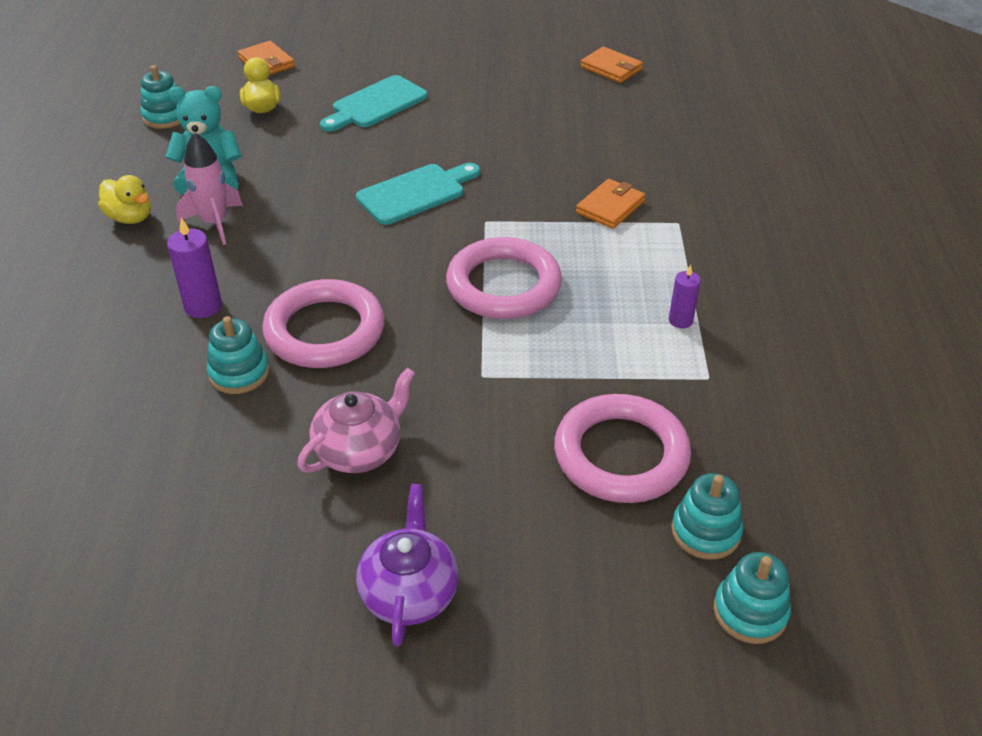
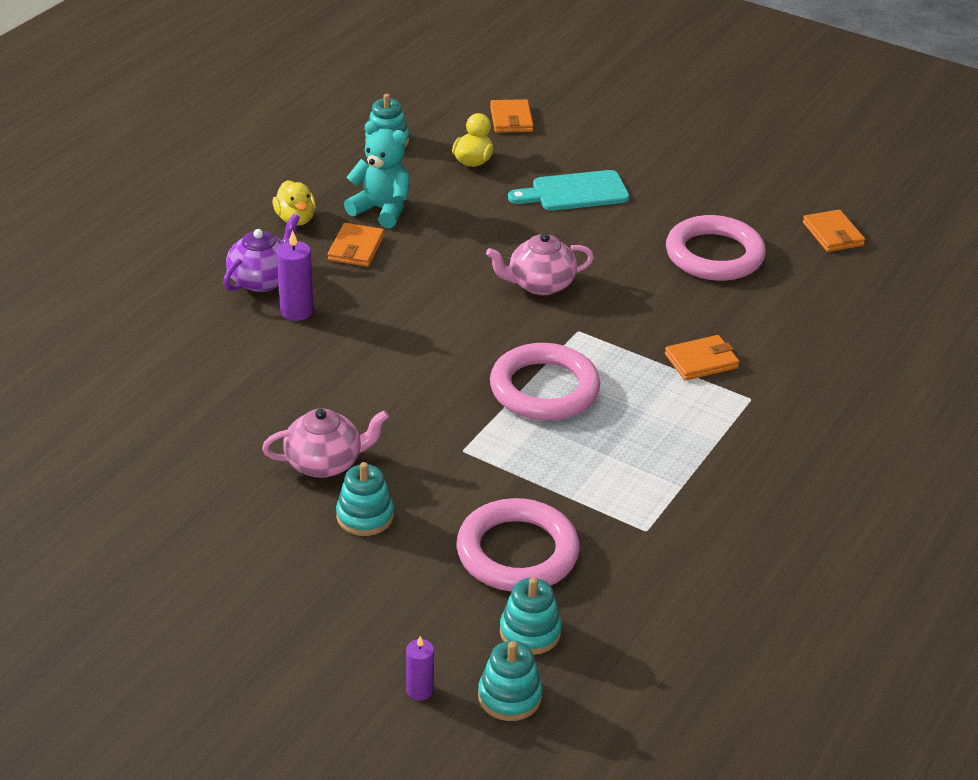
camera: 30 degrees right, 5 degrees down
(215, 223) = (356, 248): pink rocket -> orange wallet
(239, 373) = (284, 371): turquoise stacking toy -> turquoise stacking toy (365, 516)
(325, 331) = (371, 366): pink ring -> pink ring (714, 255)
(409, 592) = (280, 569): purple teapot -> purple teapot (262, 280)
(416, 193) = (540, 284): turquoise cutting board -> pink teapot
(680, 320) = (668, 477): purple candle -> purple candle (419, 690)

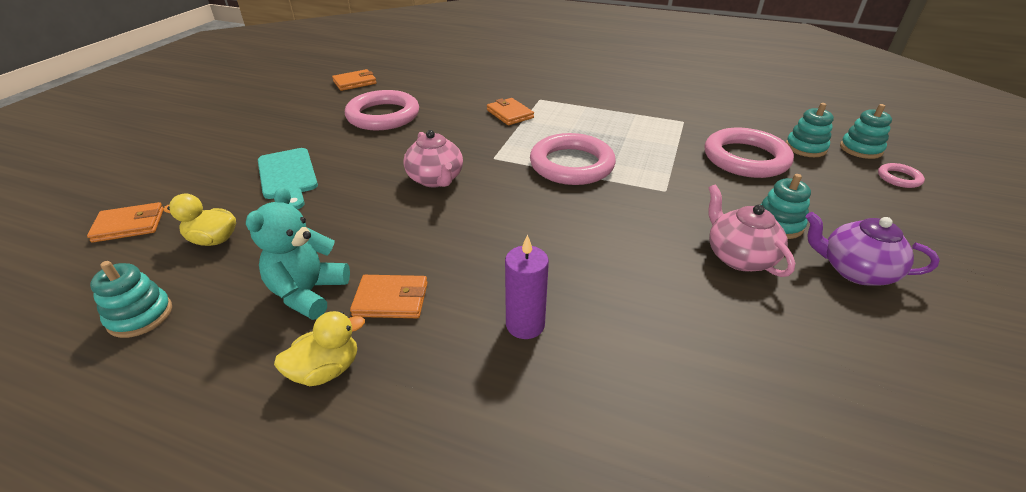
camera: 100 degrees left, 0 degrees up
(262, 280) = (471, 372): purple teapot -> purple teapot (854, 271)
(419, 690) = (899, 178): purple candle -> pink ring

